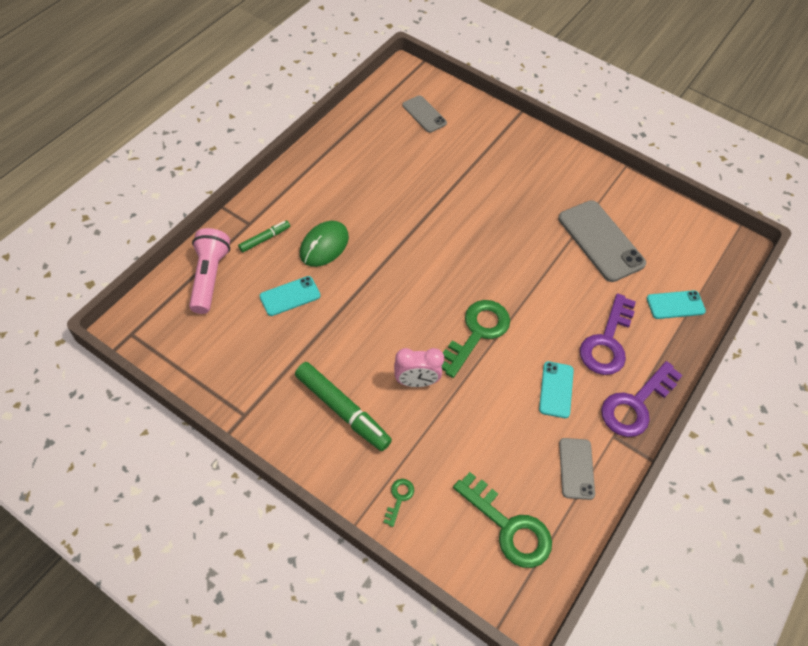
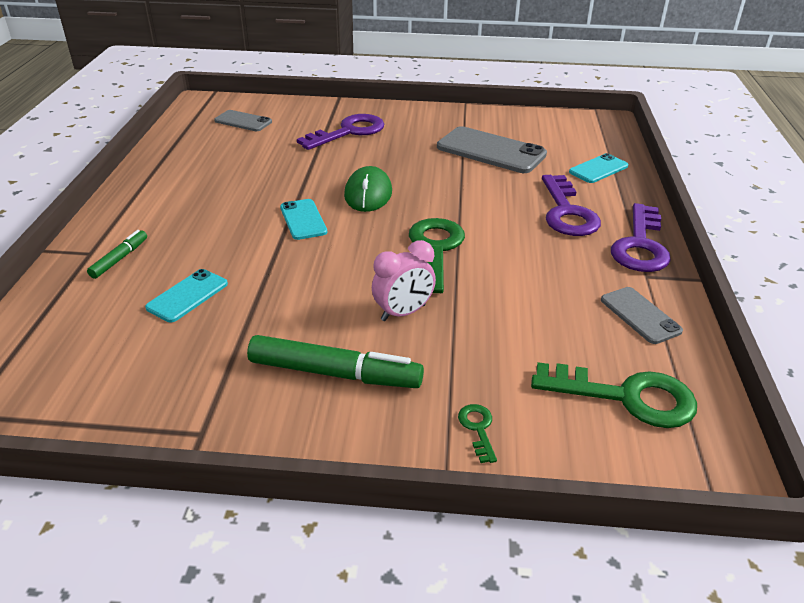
camera: 25 degrees left, 20 degrees down
(209, 277) = (61, 316): pink flashlight -> none
(324, 246) = (201, 241): green mouse -> green mouse (368, 194)
(499, 164) = (348, 132): none -> purple key
(556, 389) = (556, 263): turquoise phone -> turquoise phone (303, 219)

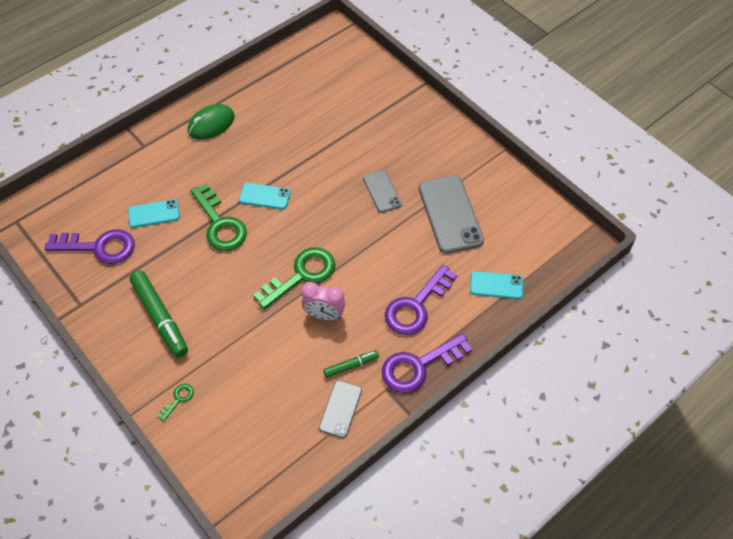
camera: 45 degrees right, 20 degrees up
(120, 259) = (151, 161): green marker -> green marker (351, 366)
(243, 121) = (334, 72): grey phone -> grey phone (382, 191)
(303, 219) = (265, 196): turquoise phone -> turquoise phone turned 75 degrees clockwise
(348, 132) = (384, 129): purple key -> purple key (99, 247)
(368, 194) = (324, 200): green mouse -> green mouse (211, 124)
(403, 313) = (231, 306): pink clock -> pink clock (324, 315)
(626, 397) = (261, 444): green key -> green key (220, 224)

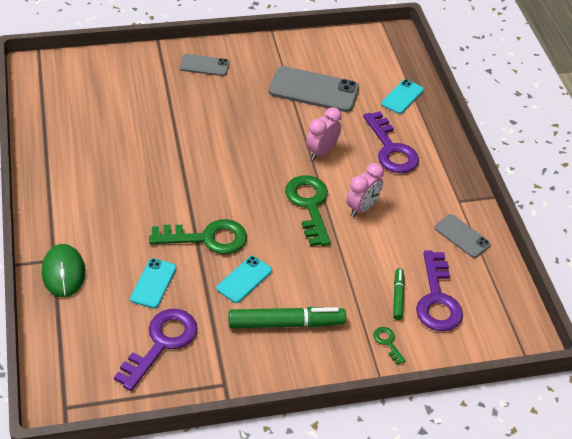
camera: 65 degrees left, 10 degrees down
(211, 124) = (72, 197): green mouse -> green mouse (63, 272)
(265, 196) = (199, 194): turquoise phone -> turquoise phone (244, 279)
(351, 366) = (424, 212): green marker -> green marker (398, 297)
(374, 255) = (321, 151): none -> pink clock
(382, 191) = (257, 118): grey phone -> grey phone (204, 65)
(419, 366) = (449, 173): purple key -> purple key (437, 299)

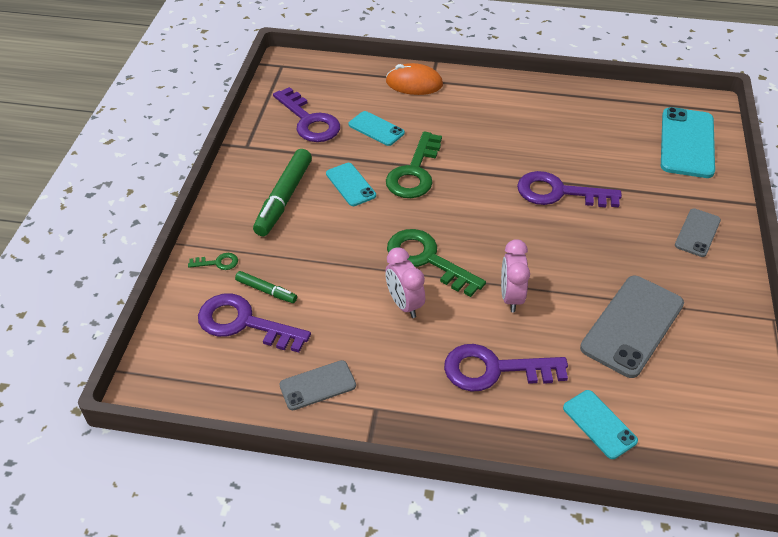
camera: 115 degrees right, 0 degrees up
(63, 272) = (414, 83): green mouse -> orange mouse
(94, 76) = (687, 143): none -> turquoise phone
(192, 142) = (559, 193): none -> purple key
(309, 205) = (427, 259): green key -> green key turned 150 degrees counterclockwise
(321, 151) = (511, 297): pink clock -> pink clock turned 150 degrees counterclockwise

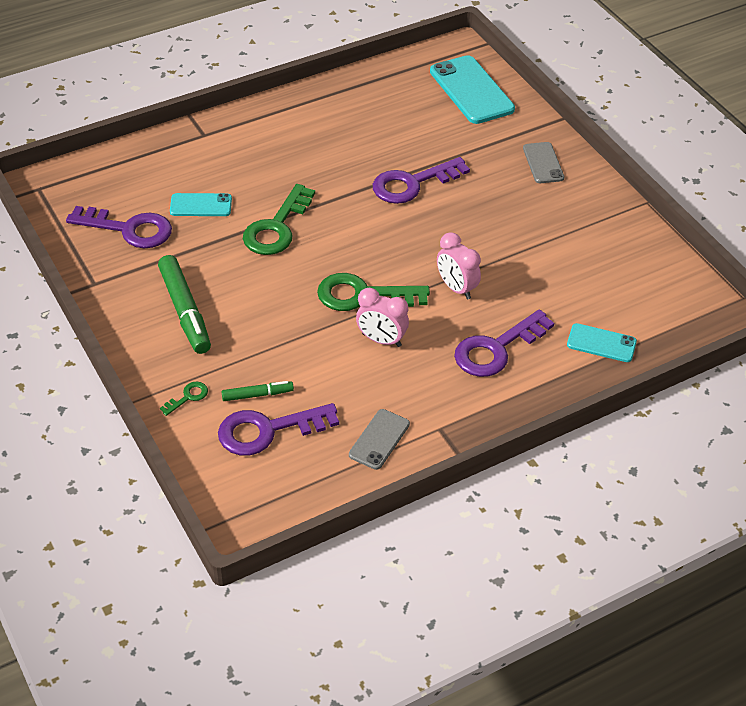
camera: 40 degrees left, 0 degrees up
(350, 185) = (232, 267): turquoise phone -> none
(414, 83) = (190, 145): orange mouse -> none
(414, 172) = (277, 227): green key -> green key turned 45 degrees clockwise
(632, 325) = (560, 260): grey phone -> none

